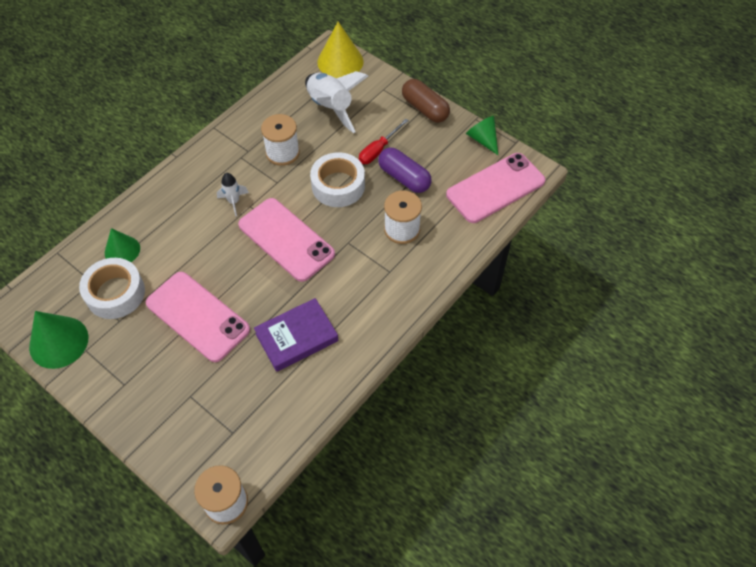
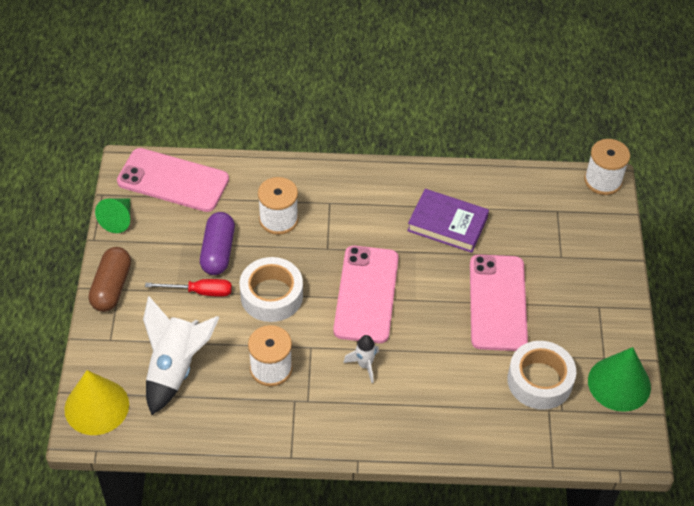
camera: 130 degrees left, 5 degrees down
(122, 250) = (498, 413): green cone -> none

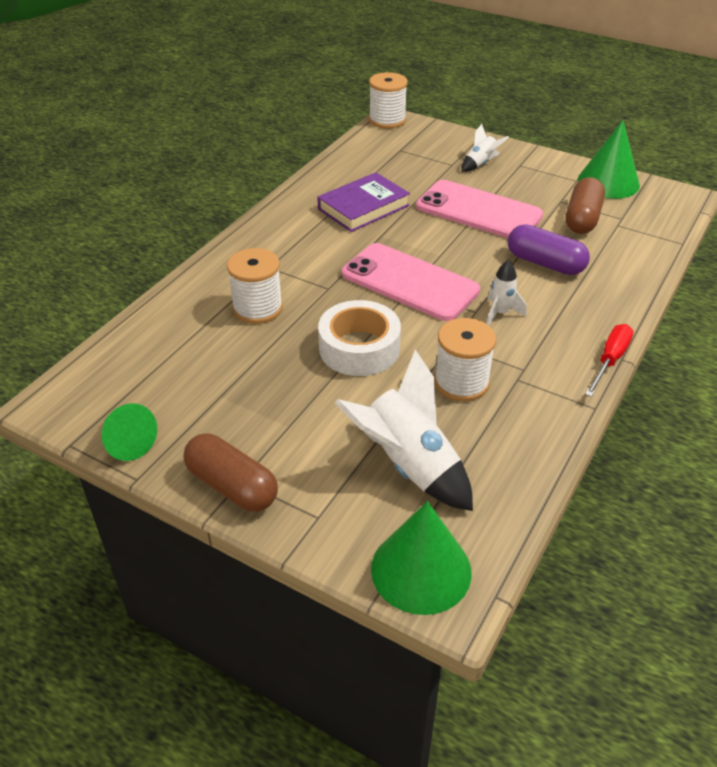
camera: 60 degrees left, 10 degrees down
(96, 406) = (421, 570): yellow cone -> green cone
(173, 180) = (117, 371): pink phone -> none
(199, 292) = (307, 404): red screwdriver -> red screwdriver (610, 360)
(218, 251) = (260, 369): purple capsule -> purple capsule (545, 263)
(539, 381) = (582, 218): white tape -> brown capsule
(577, 277) = (480, 164): none -> white rocket

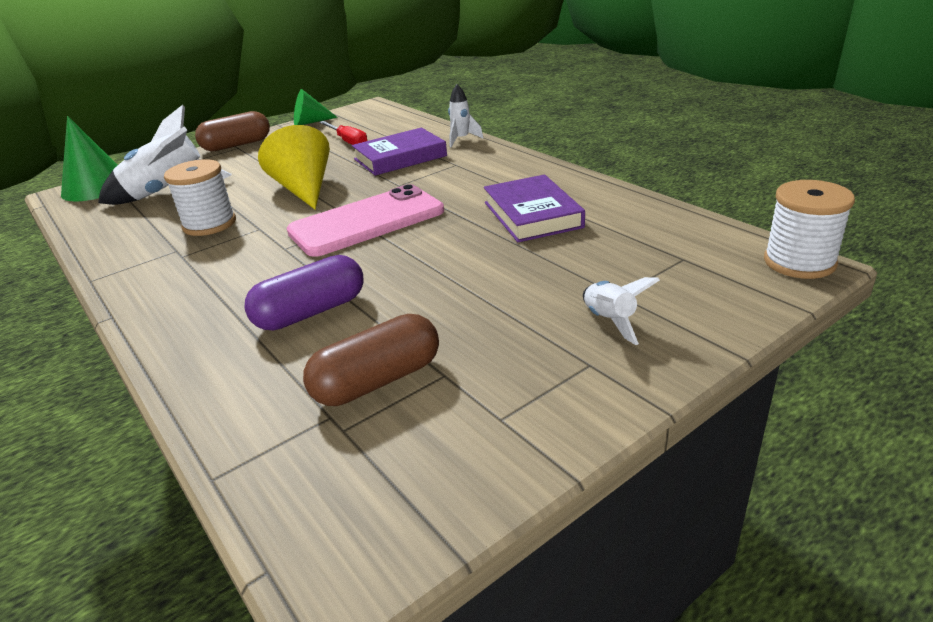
camera: 115 degrees right, 10 degrees down
(257, 308) = (400, 157): white spool -> purple book
(359, 348) = (304, 189): white tape -> yellow cone
(478, 211) = (469, 289): pink phone -> none
(500, 313) = (264, 260): white rocket -> white rocket (461, 140)
(582, 218) = (377, 381): brown capsule -> brown capsule turned 75 degrees counterclockwise
(608, 182) = (468, 462): green cone -> none
(610, 360) = (120, 307): red screwdriver -> red screwdriver (348, 141)

